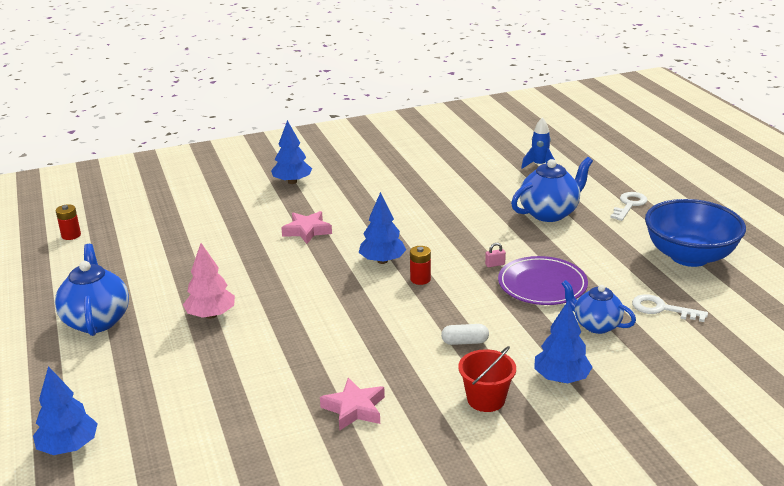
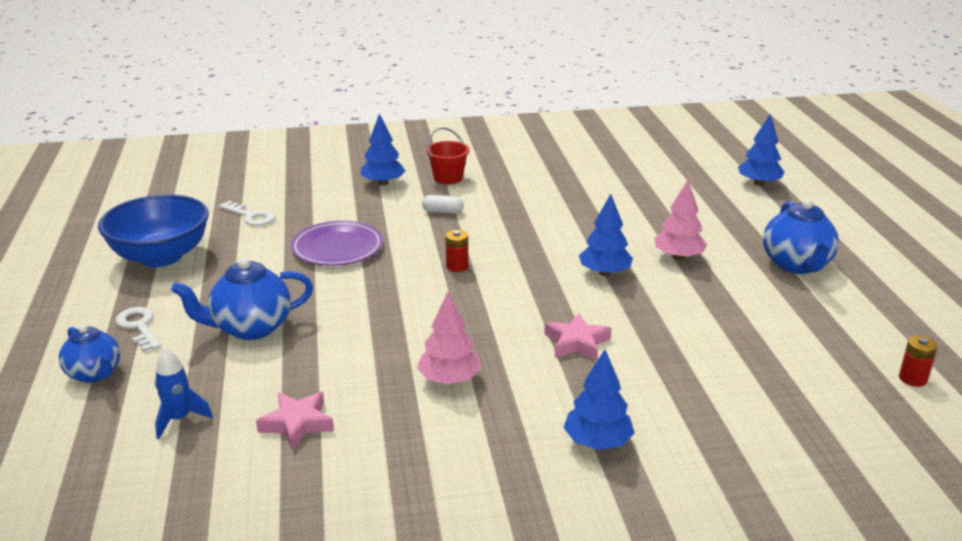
camera: 170 degrees left, 0 degrees up
(354, 409) = (548, 182): pink star -> pink star (297, 423)
(382, 261) = (490, 291): blue tree -> blue tree (604, 273)
(390, 200) = (449, 380): none -> pink tree
(495, 264) = (369, 272): pink padlock -> none
(596, 325) = (321, 211): blue teapot -> blue teapot (95, 374)
(629, 205) = (139, 327): white key -> white key turned 105 degrees clockwise

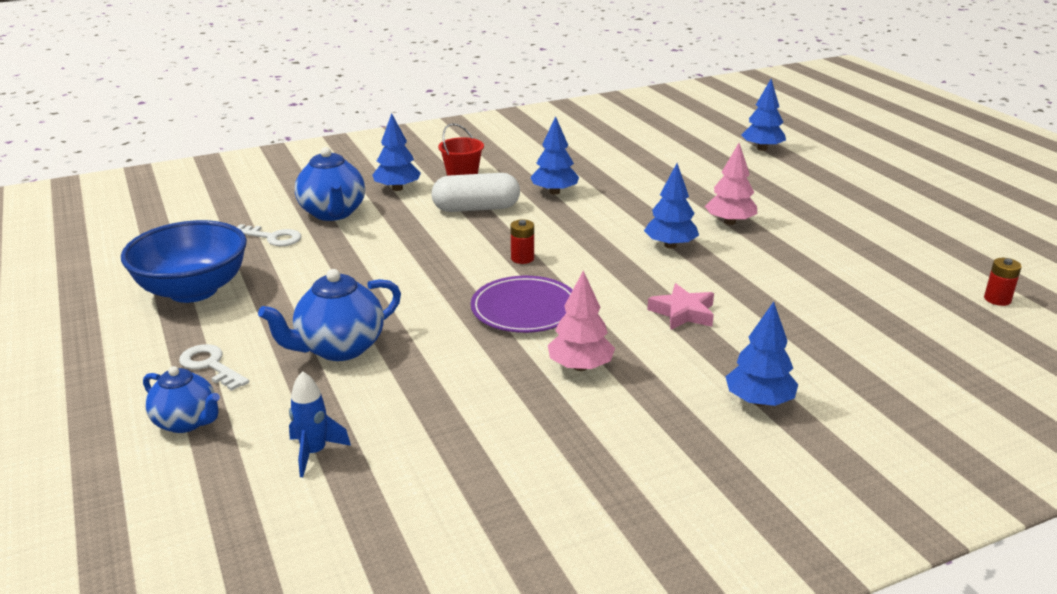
camera: 15 degrees left, 0 degrees up
(297, 423) = (448, 435): pink star -> none
(337, 247) = (386, 256): purple plate -> purple plate (525, 309)
(443, 212) = (476, 208): white capsule -> white capsule, size x1.99
(525, 204) = (554, 192): none -> blue tree
(796, 265) = (839, 215): blue teapot -> blue teapot (333, 213)

